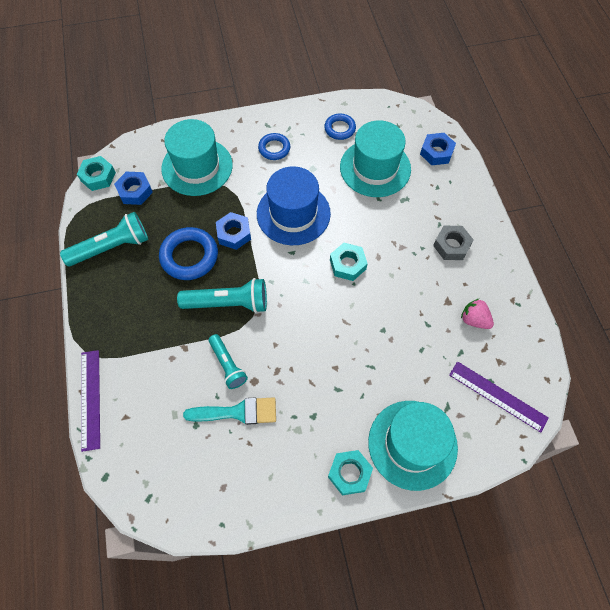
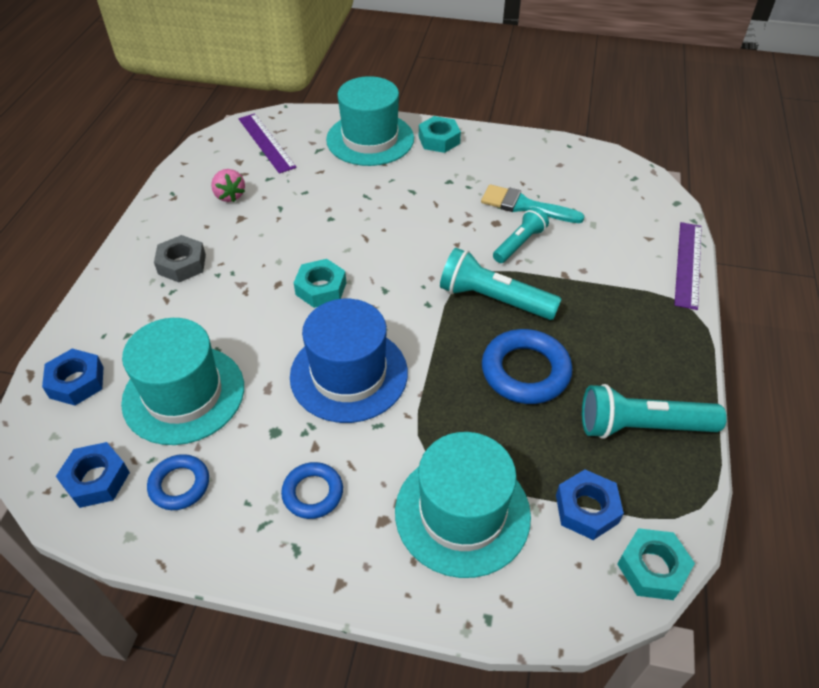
camera: 155 degrees left, 15 degrees down
(228, 365) = (519, 244): turquoise flashlight -> turquoise flashlight turned 45 degrees clockwise
(234, 234) = (449, 378): blue nut -> blue nut (96, 479)

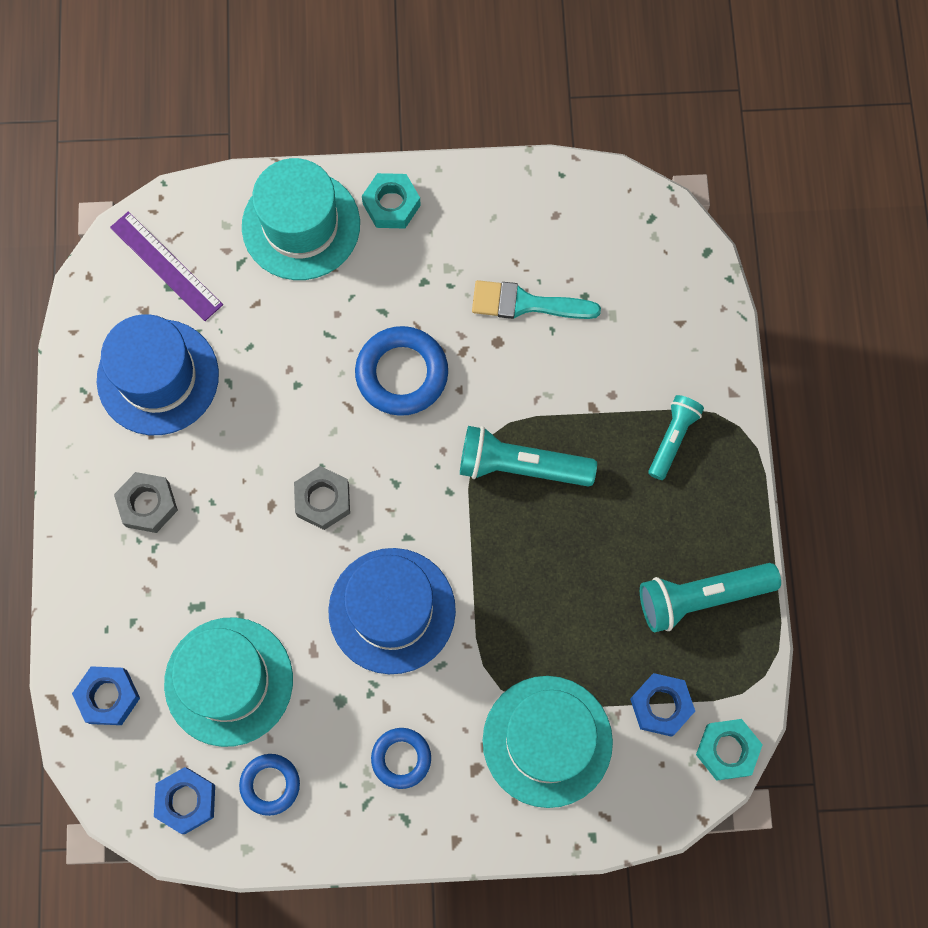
camera: 15 degrees left, 25 degrees up
(229, 196) = (158, 377): pink strawberry -> blue hat
(321, 288) = (323, 500): turquoise nut -> grey nut
(519, 244) = (532, 371): turquoise flashlight -> turquoise flashlight (672, 439)
(525, 371) = (574, 558): blue ring -> blue ring (402, 374)
(688, 264) = (729, 355): purple ruler -> none

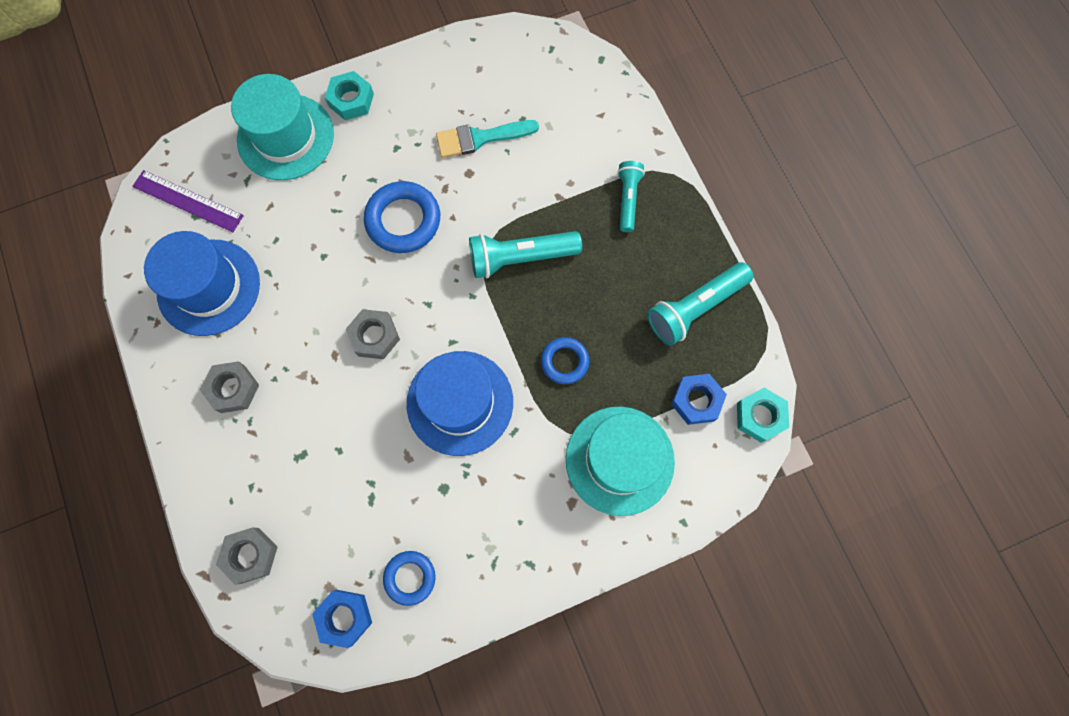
camera: 20 degrees left, 0 degrees up
(108, 697) = (250, 555): blue nut -> grey nut
(228, 681) = (347, 506): turquoise hat -> none
(401, 758) = (509, 516): blue ring -> blue ring (564, 362)

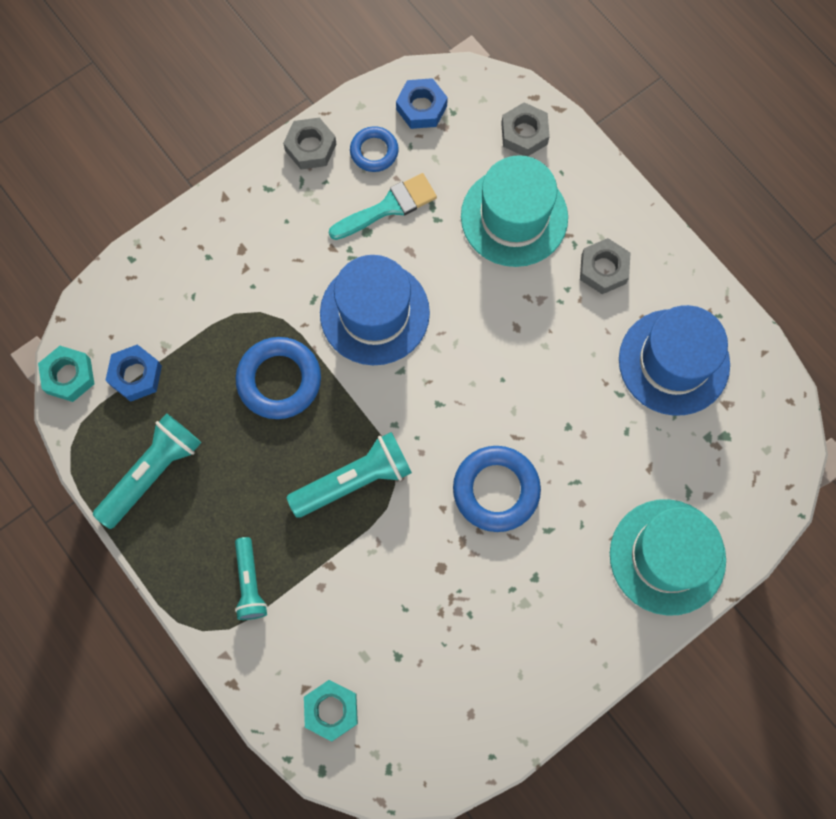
camera: 165 degrees right, 0 degrees up
(188, 201) = (741, 450): purple ruler -> none
(351, 100) = (610, 626): turquoise nut -> turquoise nut (331, 710)
(374, 336) = (482, 356): grey nut -> grey nut (310, 147)
(480, 138) = (440, 616): turquoise brush -> turquoise brush (388, 207)
(564, 362) = (279, 380): blue ring -> blue ring, size x1.65
(619, 460) = (203, 299): turquoise hat -> turquoise hat (514, 217)

